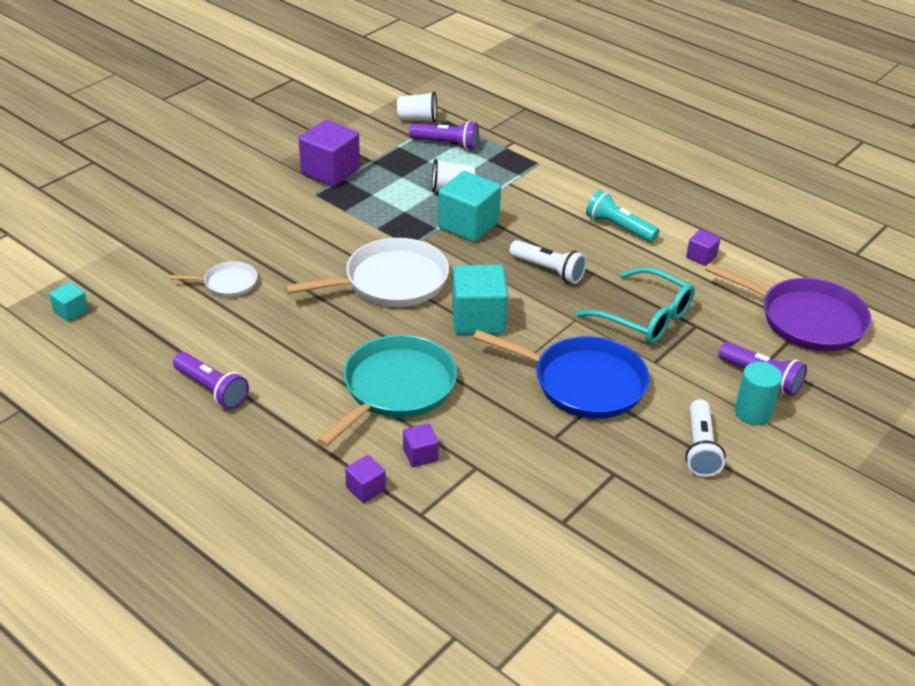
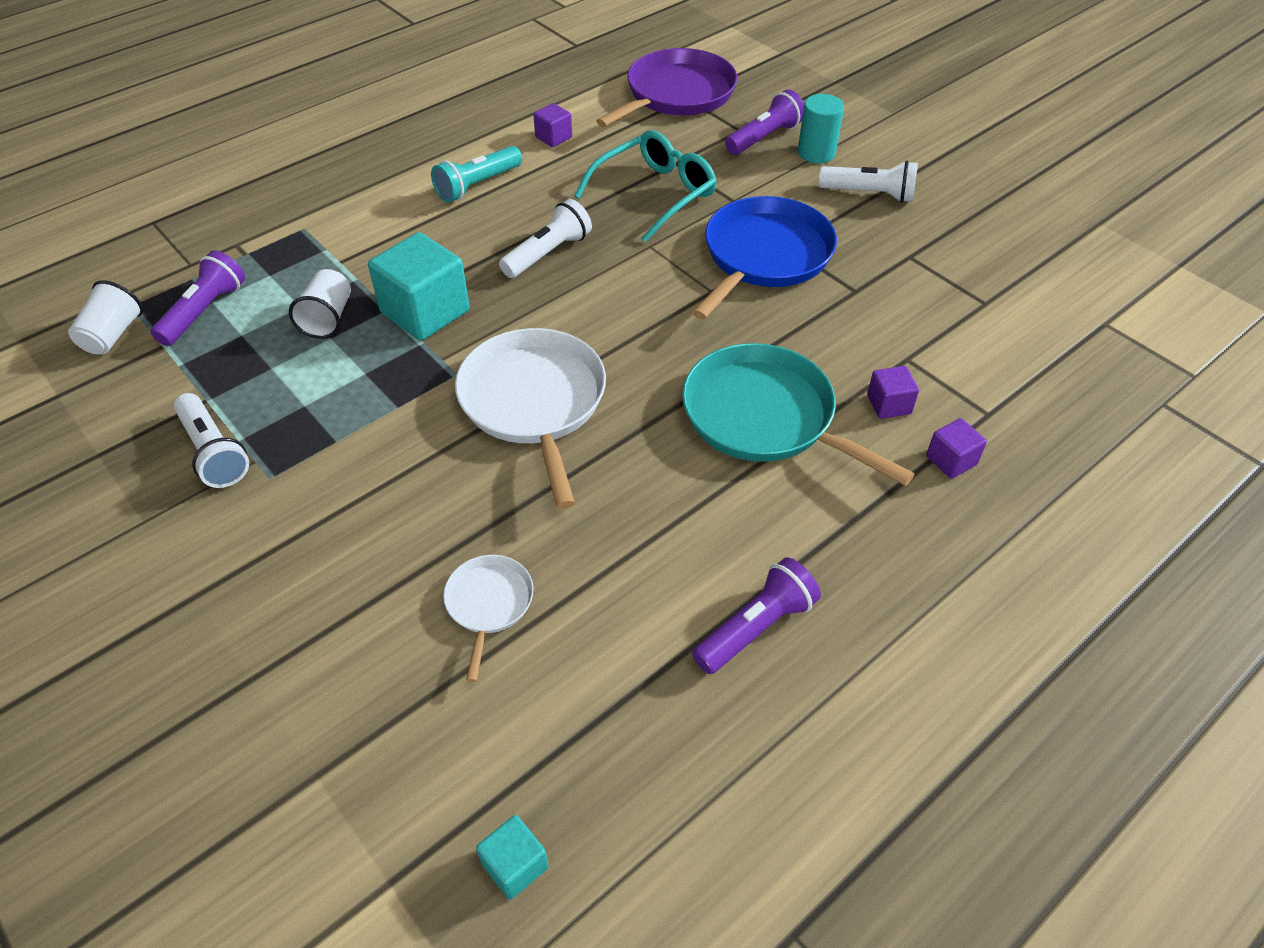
camera: 80 degrees left, 10 degrees up
(330, 171) = (213, 452): purple cube -> white flashlight
(478, 319) = (635, 326): turquoise cube -> none

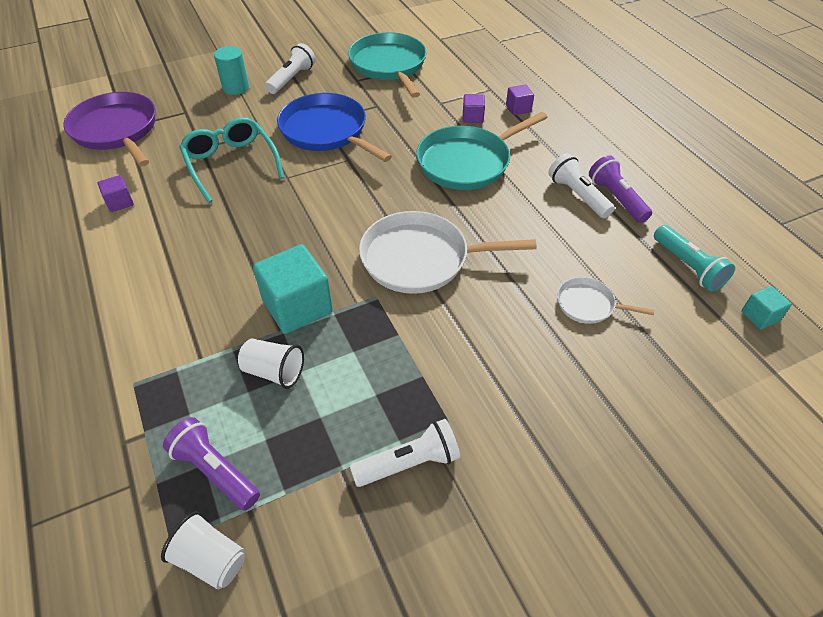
camera: 75 degrees left, 0 degrees up
(477, 185) = (152, 256): turquoise flashlight -> turquoise flashlight (688, 267)
(548, 253) = (266, 228): white flashlight -> white flashlight (578, 195)
(764, 138) = (203, 104): purple flashlight -> none
(974, 281) = (389, 65): none -> turquoise pan

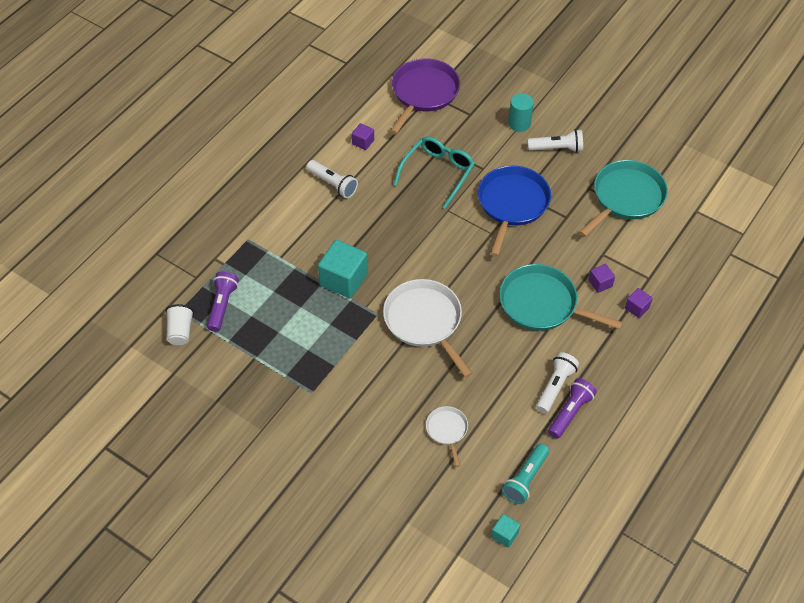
camera: 60 degrees right, 5 degrees up
(274, 372) = (293, 295): white cup -> none
(409, 463) = (275, 386): white flashlight -> white flashlight (333, 184)

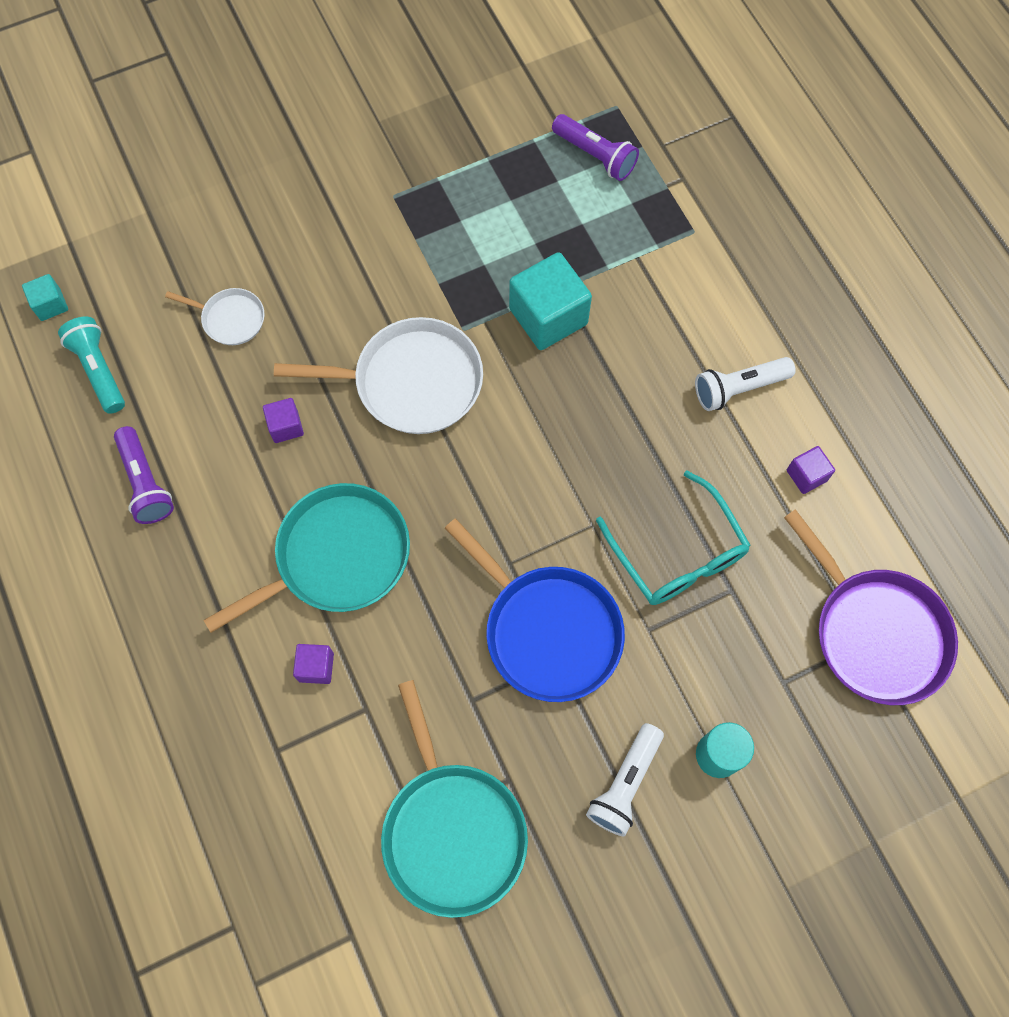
camera: 120 degrees right, 15 degrees up
(180, 331) = (582, 95): white cup -> none
(555, 387) = (195, 488): white flashlight -> none
(637, 308) = (238, 692): purple cube -> purple cube (286, 426)

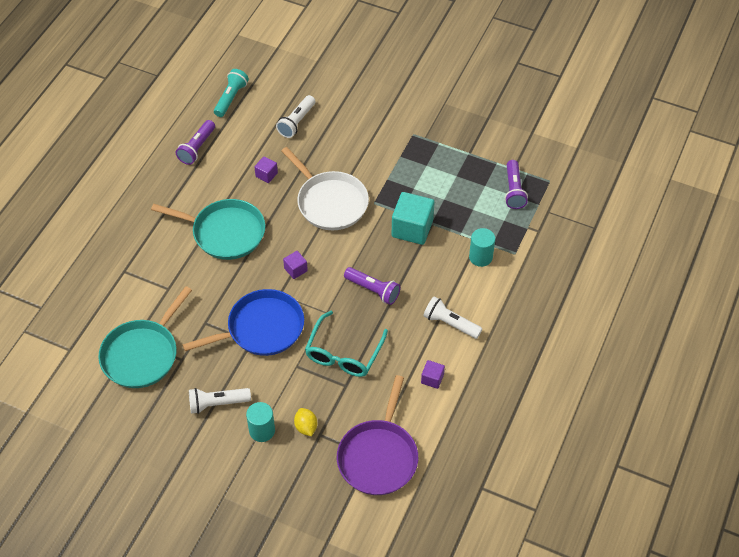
camera: 50 degrees right, 15 degrees down
(50, 305) = (244, 62): turquoise cube -> none
(230, 319) = (296, 122): white pan -> white flashlight
(316, 667) = (171, 259): purple cube -> purple cube (295, 269)
(547, 630) = (261, 328): blue pan -> blue pan turned 120 degrees counterclockwise
(606, 440) = (373, 290): none -> purple flashlight
(665, 273) = (480, 257): none -> turquoise cylinder
(758, 691) = (306, 427): none -> yellow lemon

